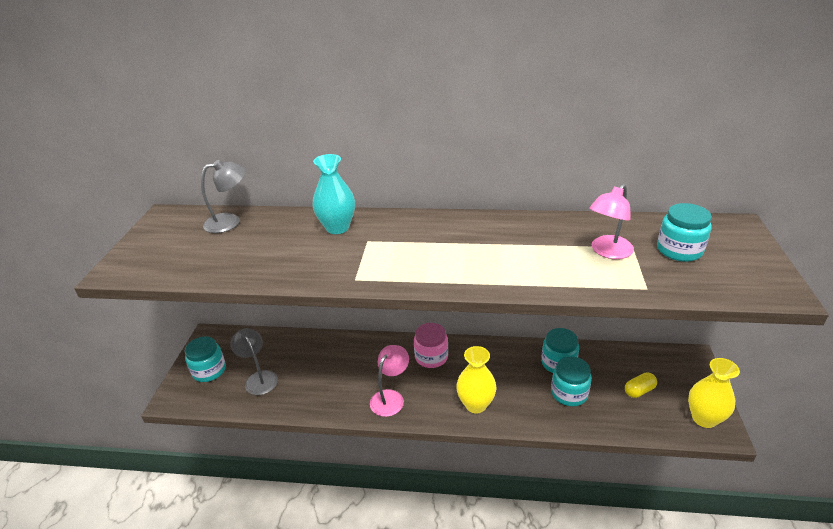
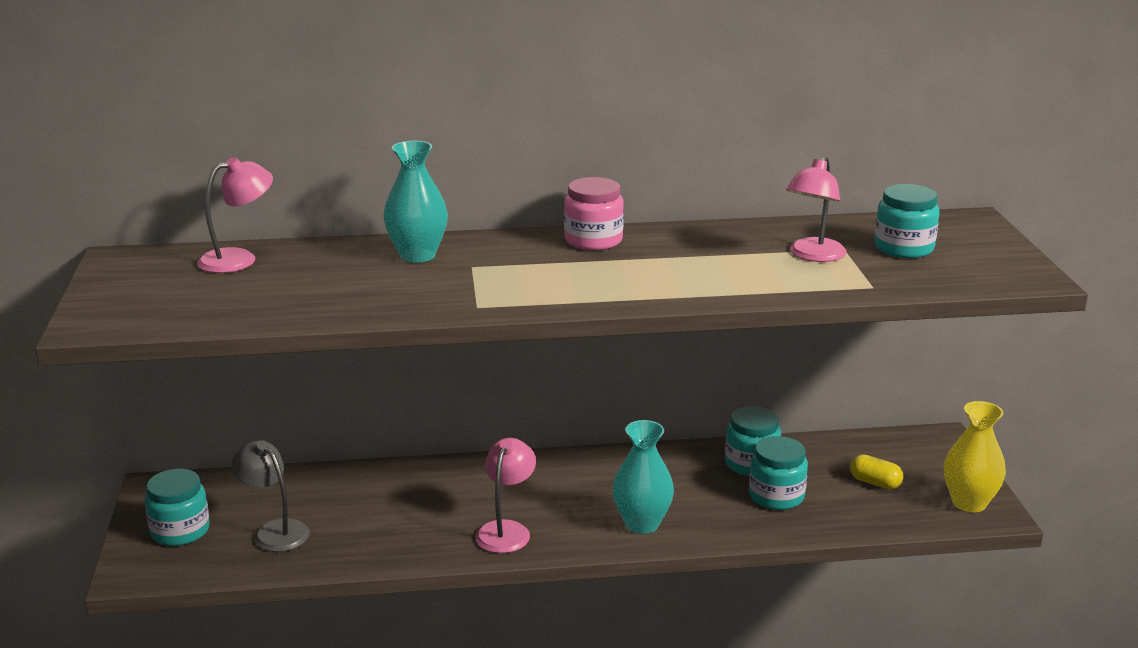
camera: 15 degrees left, 10 degrees down
(230, 221) = (239, 259): grey lamp -> pink lamp
(431, 357) = (553, 476): pink jar -> pink jar (593, 240)
(475, 404) = (642, 524): yellow vase -> turquoise vase
(639, 391) = (875, 483): yellow capsule -> yellow capsule turned 75 degrees clockwise

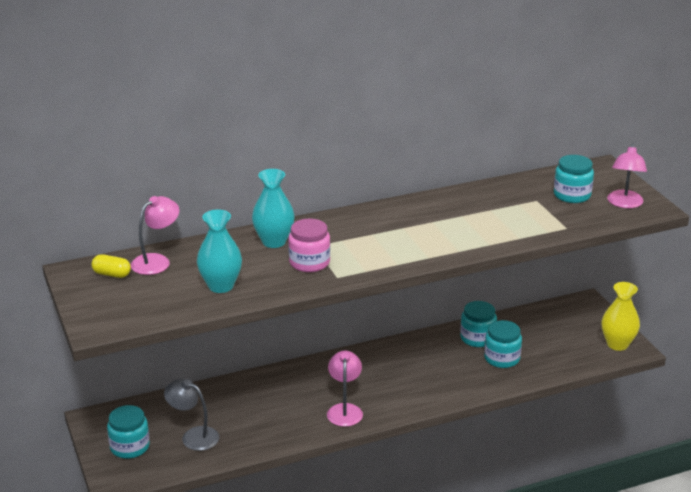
camera: 15 degrees left, 5 degrees up
(593, 240) = (380, 214): pink jar -> pink jar (309, 262)
(642, 524) = (427, 391): turquoise vase -> turquoise vase (221, 286)
(813, 256) = (521, 208): pink lamp -> pink lamp (624, 204)
(875, 483) = (557, 339): yellow capsule -> yellow capsule (112, 274)

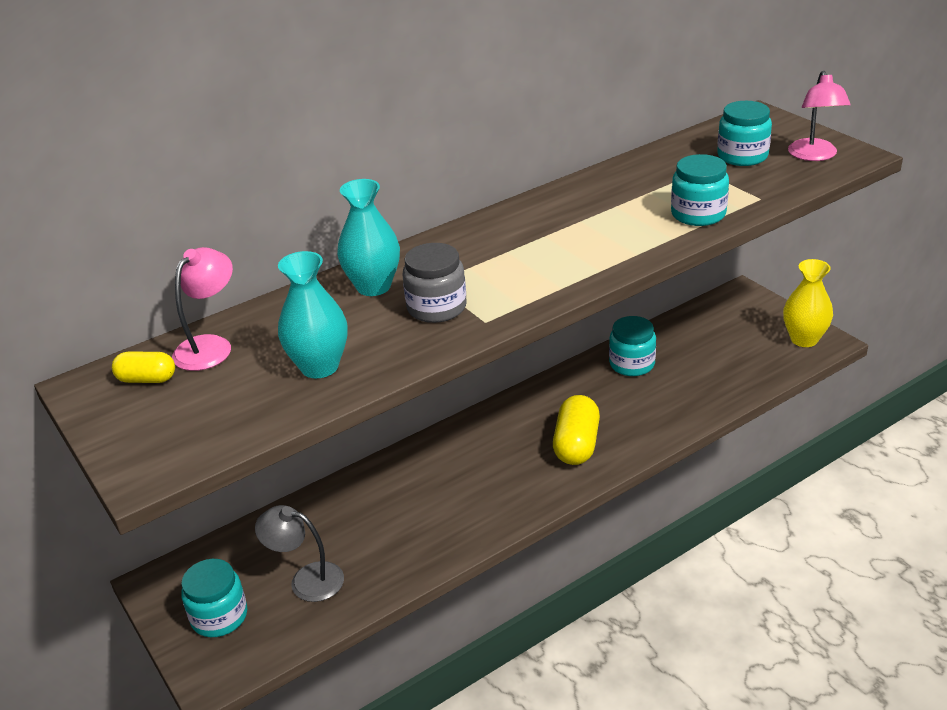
camera: 10 degrees left, 5 degrees up
(309, 262) = (436, 307): pink jar -> grey jar
(345, 410) = (501, 497): pink lamp -> none
(412, 386) = (576, 445): none -> yellow capsule
(502, 358) = (673, 385): turquoise jar -> turquoise jar (698, 214)

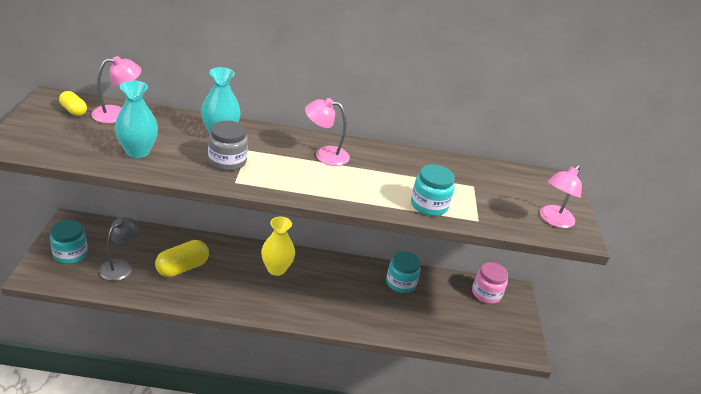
camera: 30 degrees right, 0 degrees up
(306, 579) = (120, 266): grey lamp -> grey lamp turned 60 degrees clockwise
(519, 233) = (325, 155): none -> pink lamp
(576, 445) = (315, 300): yellow capsule -> yellow capsule (182, 268)
(720, 315) = (486, 293): none -> pink jar
(742, 156) = (510, 193): turquoise jar -> none
(804, 339) = (515, 340): yellow vase -> yellow vase (276, 269)

